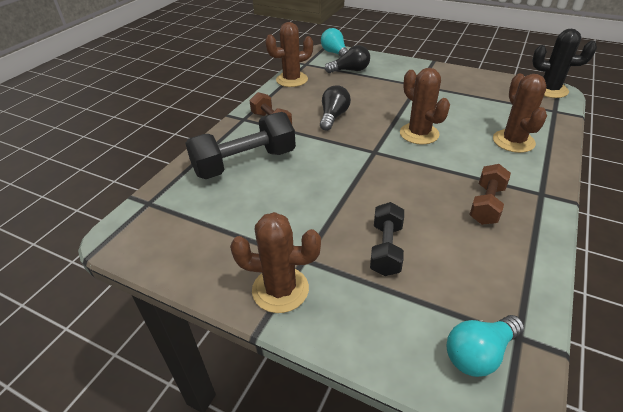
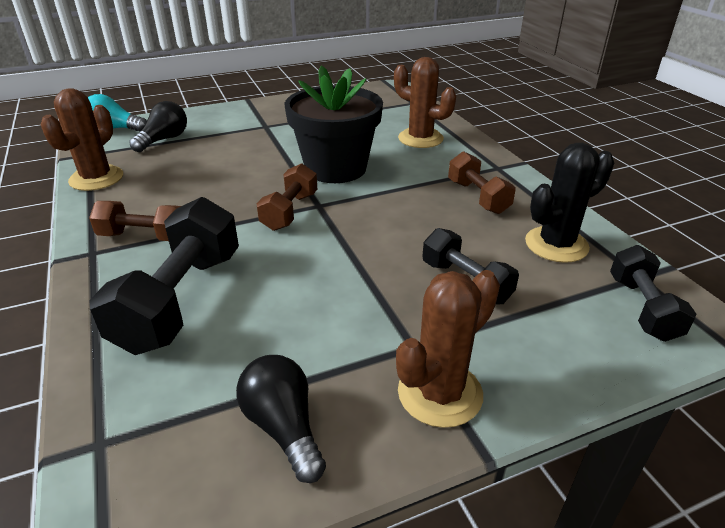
camera: 50 degrees left, 5 degrees down
(333, 117) = (219, 193): black light bulb -> black light bulb (283, 427)
(353, 146) = (290, 211): none -> brown dumbbell
(419, 134) = (336, 168): brown cactus -> black flower pot
(479, 353) = (642, 308): turquoise light bulb -> black dumbbell
(549, 90) = (385, 88): black cactus -> black cactus (556, 245)

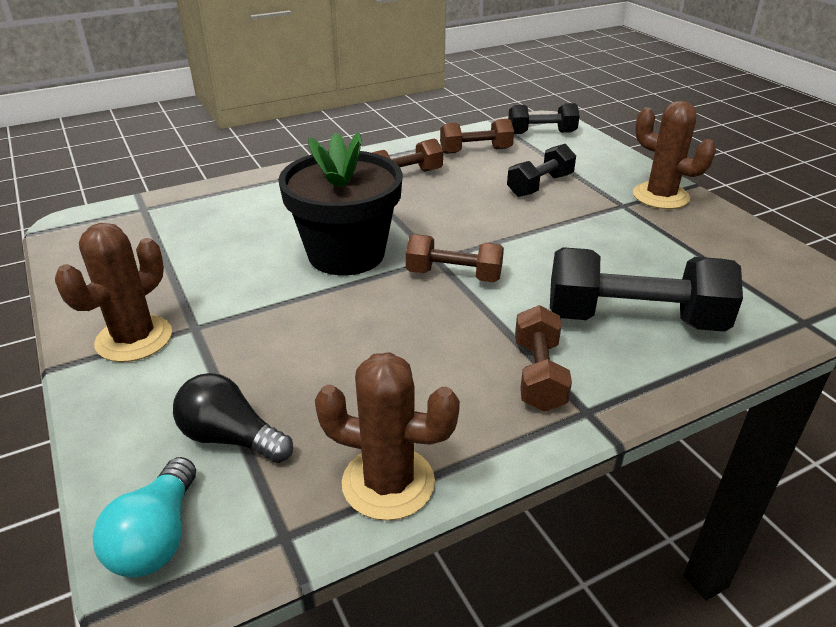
camera: 95 degrees left, 0 degrees up
(283, 427) = (729, 247): black light bulb -> none
(420, 138) = (266, 203): brown cactus -> brown cactus (134, 339)
(556, 245) = (475, 151): black cactus -> brown dumbbell

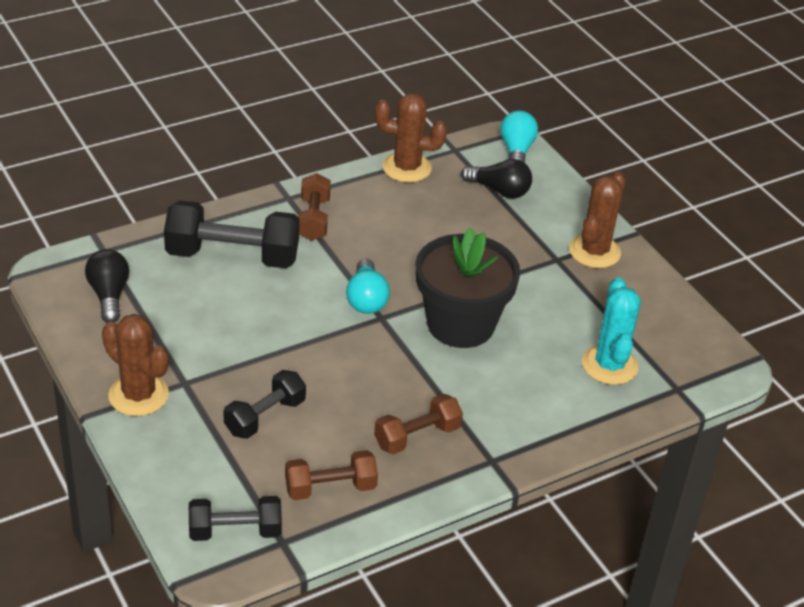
camera: 175 degrees right, 5 degrees up
(199, 224) = (609, 365): none -> turquoise cactus
(454, 275) = (366, 299): brown dumbbell -> turquoise light bulb
(755, 272) = (109, 295): none -> black light bulb

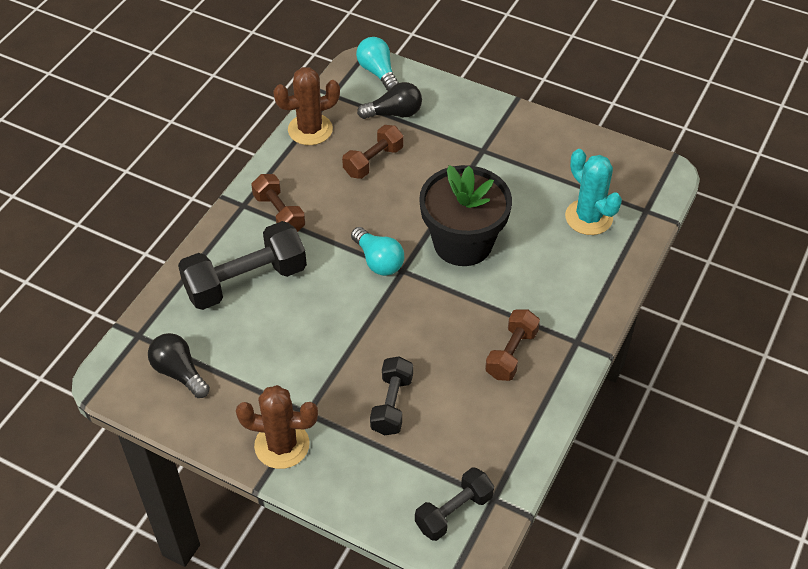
camera: 30 degrees left, 10 degrees up
(330, 488) = (488, 433): brown dumbbell -> brown dumbbell (373, 161)
(594, 251) = (502, 129): brown cactus -> none

